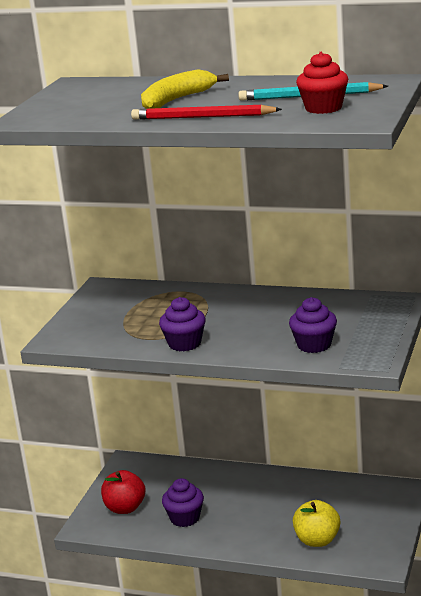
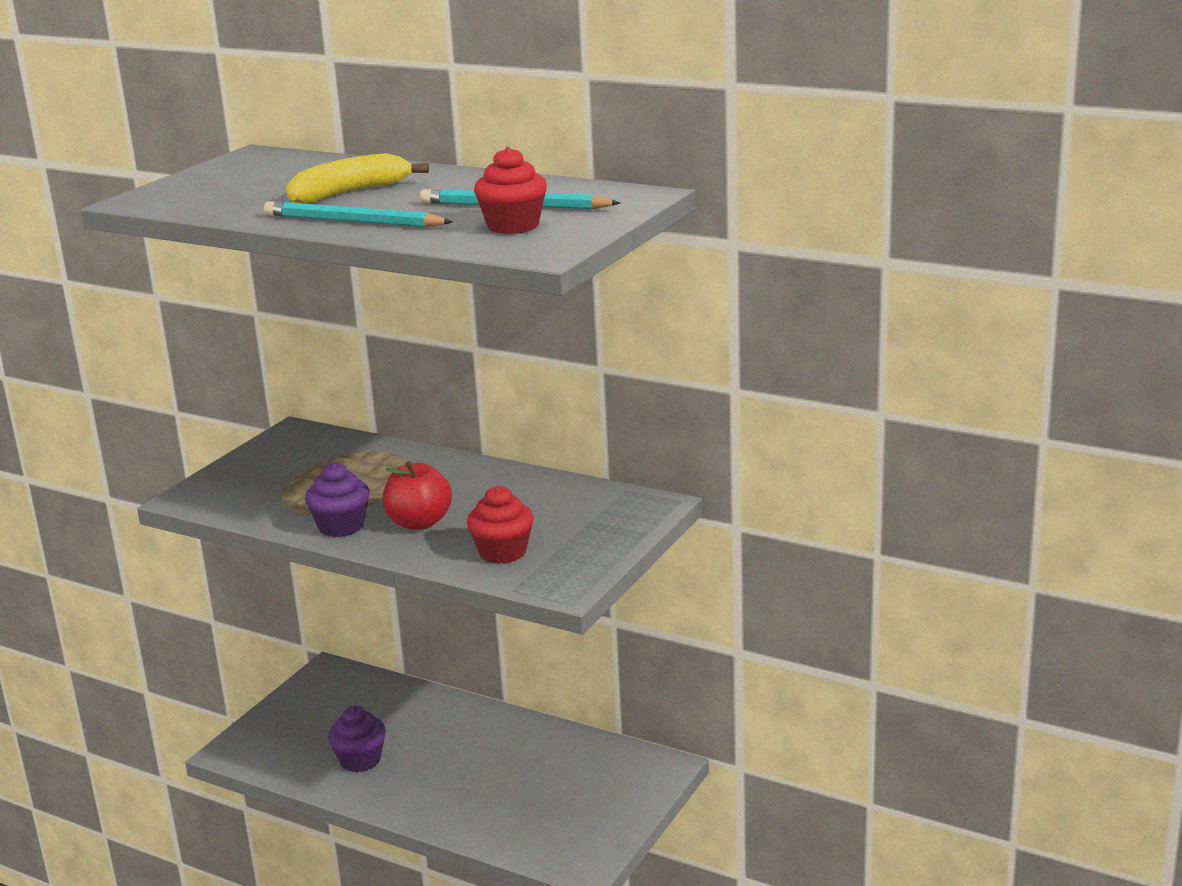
camera: 10 degrees right, 0 degrees up
(125, 508) = (292, 734): red apple -> red apple (419, 523)
(202, 117) = (353, 221): red pencil -> turquoise pencil
(314, 345) = (502, 552): purple cupcake -> red cupcake
(317, 540) = (513, 820): yellow apple -> none

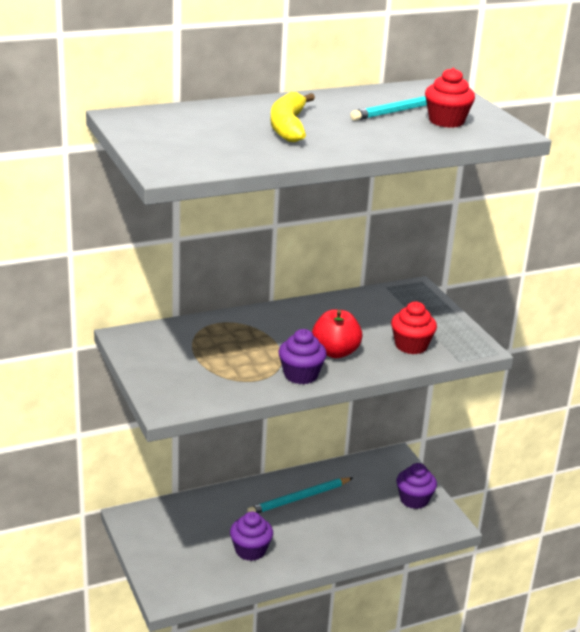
camera: 55 degrees left, 5 degrees up
(353, 221) = (358, 143): turquoise pencil -> turquoise pencil (299, 498)
(596, 818) = (414, 500): none -> purple cupcake

